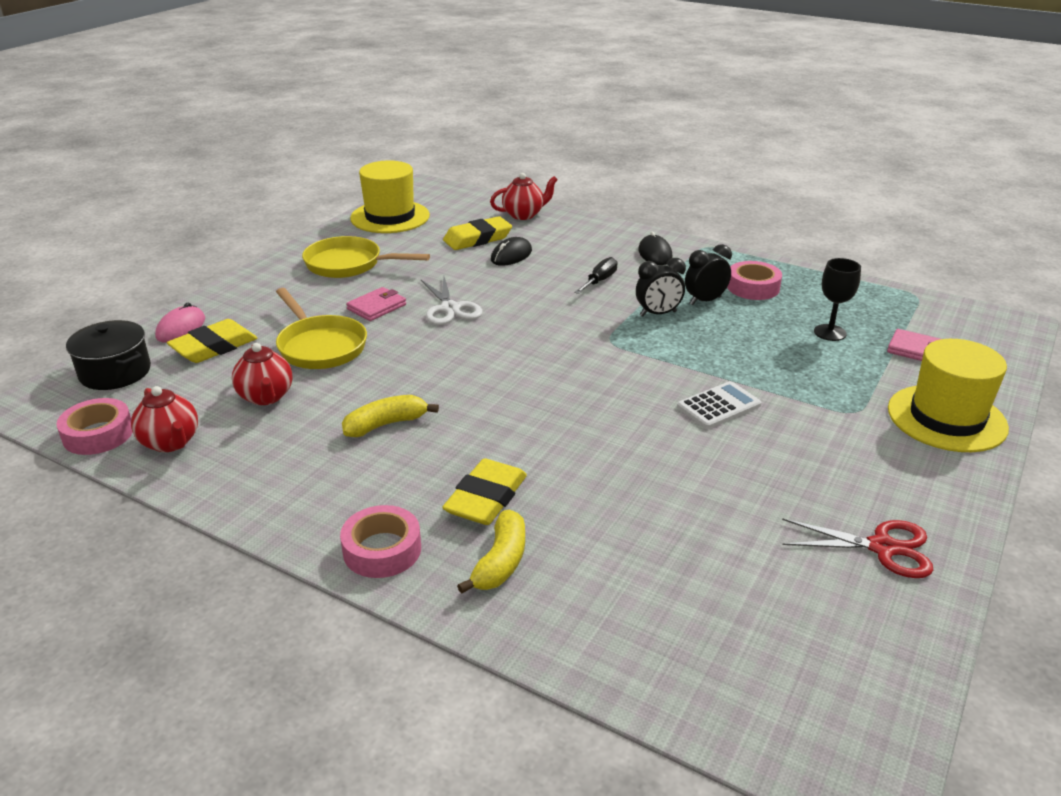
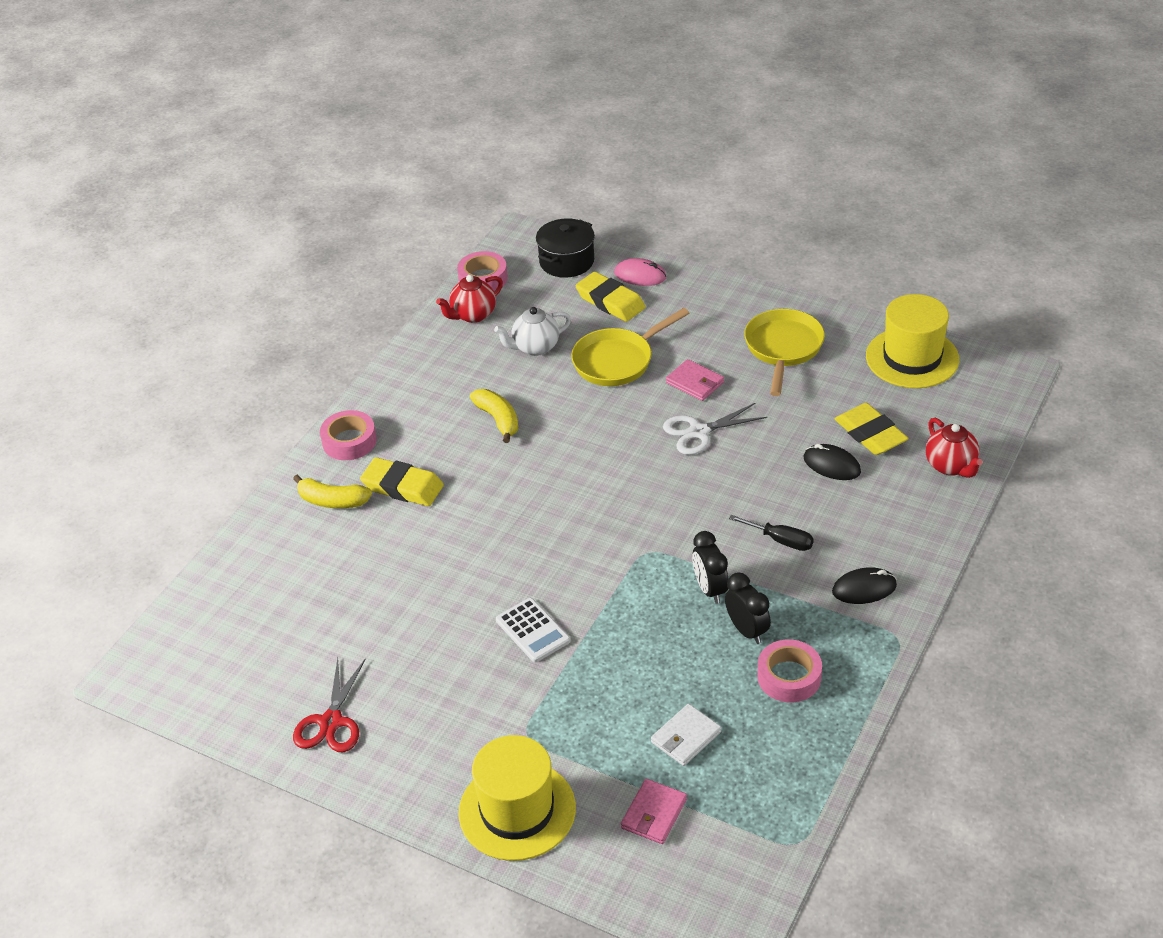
camera: 90 degrees right, 10 degrees up
(266, 397) = (535, 347): red teapot -> white teapot
(830, 332) = (686, 737): black goblet -> white wallet

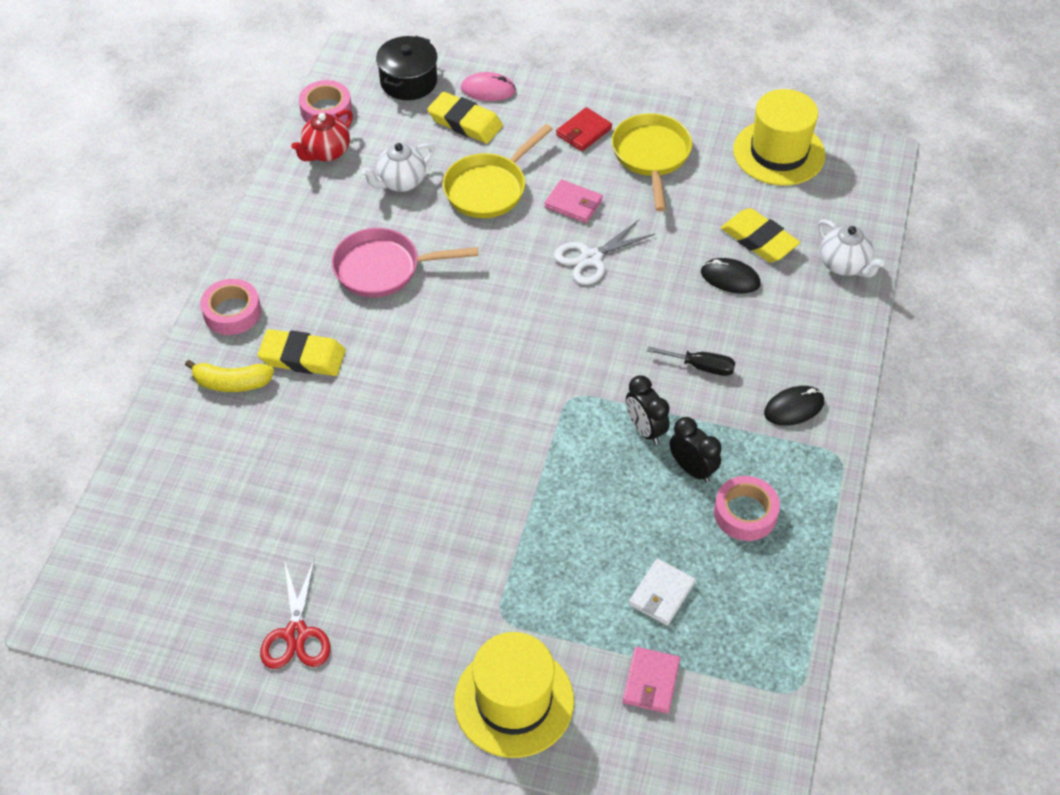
camera: 15 degrees left, 10 degrees up
(498, 420) = (383, 268): yellow banana -> pink pan
(533, 630) = (479, 500): white calculator -> none
(722, 321) = (584, 132): none -> red wallet
(951, 466) = (844, 265): red teapot -> white teapot

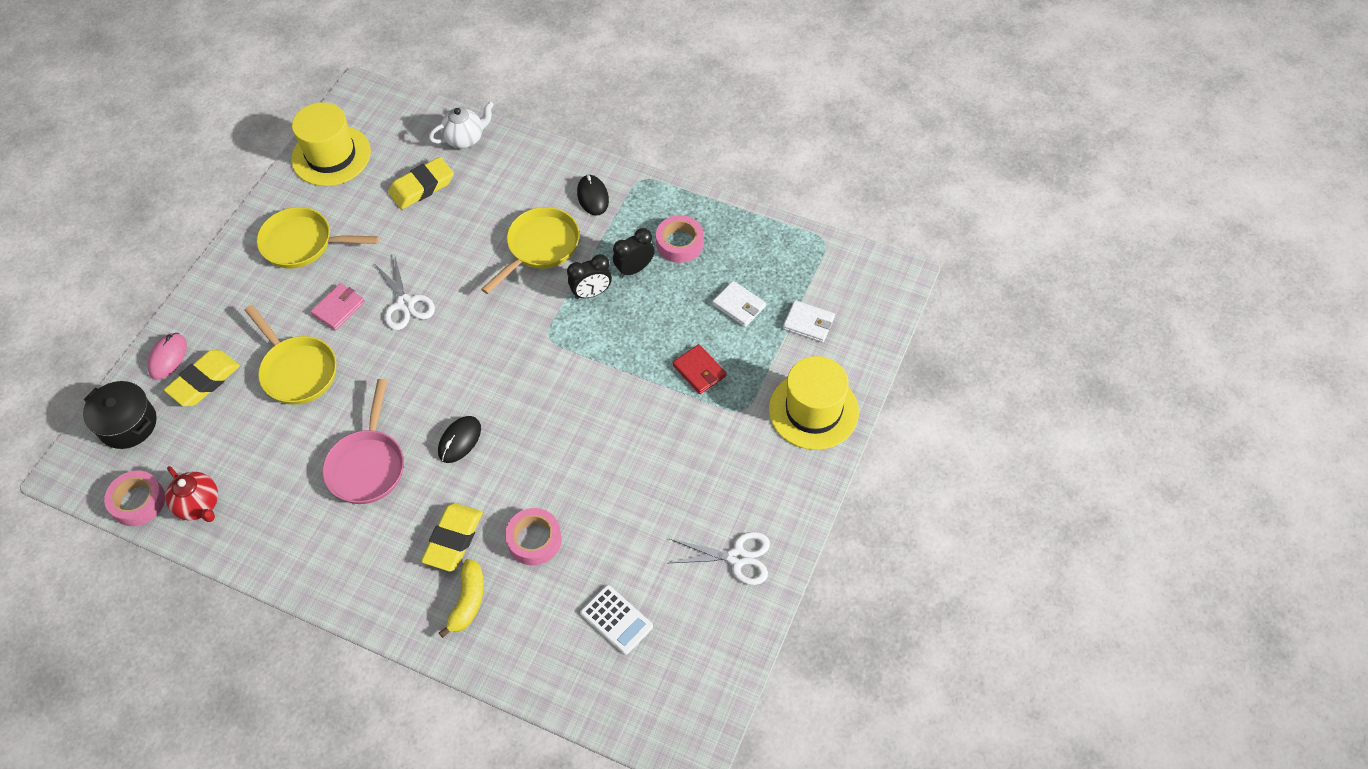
camera: 80 degrees left, 5 degrees up
(214, 521) = (616, 620): none -> white calculator
(232, 312) = (382, 599): pink tape -> pink tape (534, 540)
(296, 634) = (737, 558): red scissors -> white scissors
(401, 182) = (264, 442): white teapot -> none
(584, 132) = (254, 288): red wallet -> red wallet (699, 371)
(651, 682) = (808, 323): pink wallet -> white wallet
(701, 367) = (540, 247): black screwdriver -> yellow pan
(730, 278) = (456, 213): black mouse -> black mouse (459, 440)

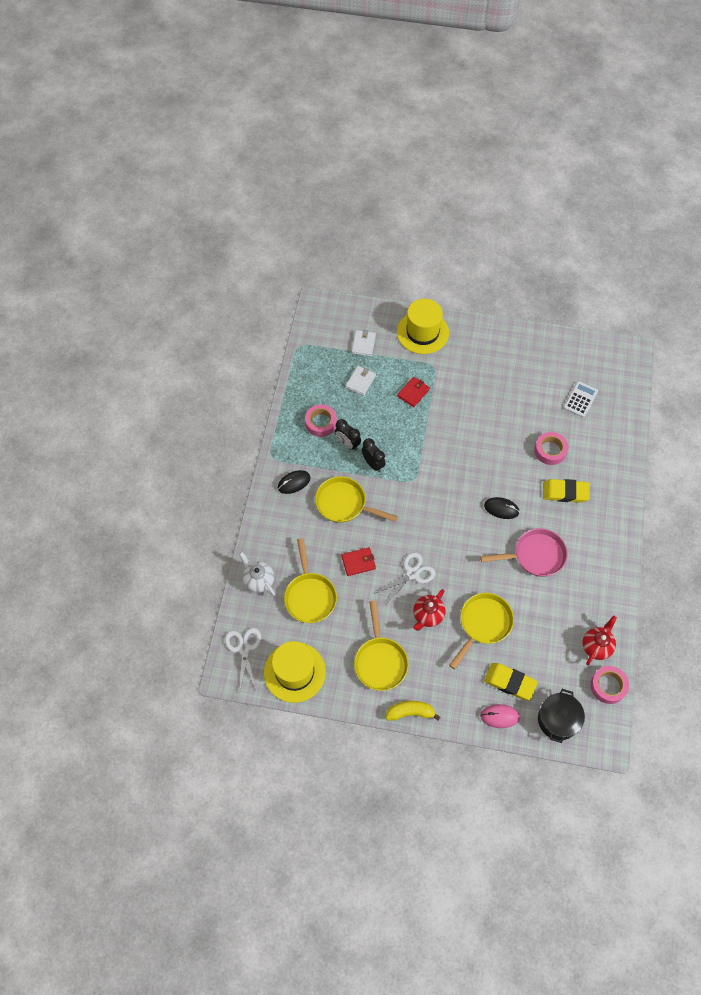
camera: 105 degrees left, 5 degrees up
(338, 308) = (427, 615): pink wallet -> red teapot
(422, 186) = (310, 596): yellow eraser -> yellow pan
(447, 246) = (358, 562): none -> red wallet
(468, 601) = (598, 474): yellow banana -> yellow banana (410, 712)
(737, 558) = (525, 352): white scissors -> white scissors (244, 648)

